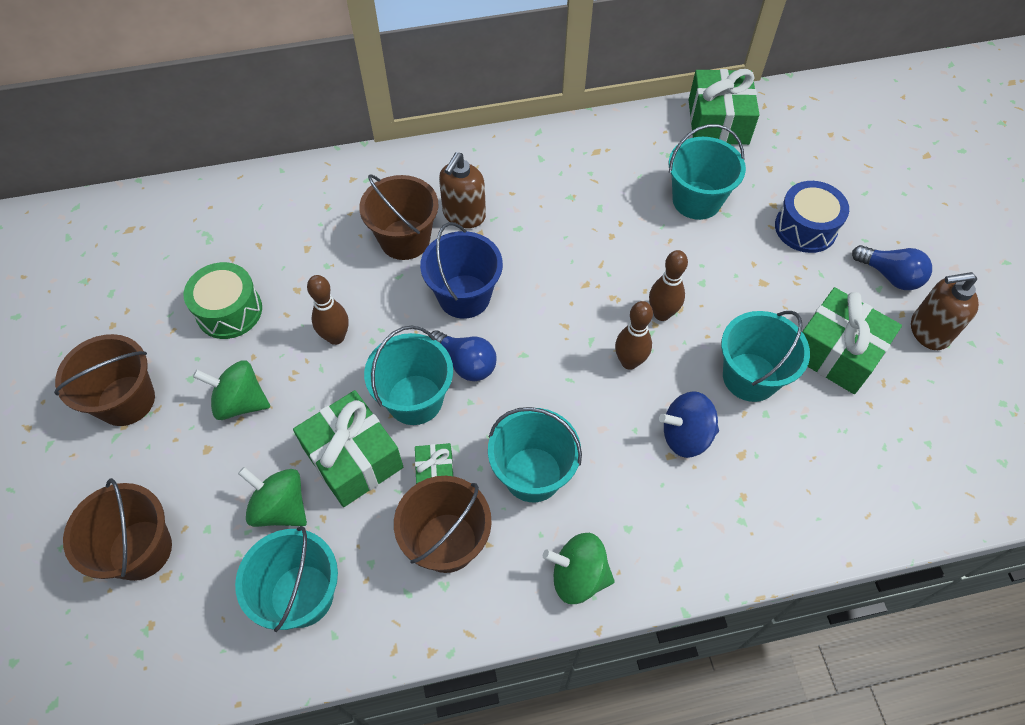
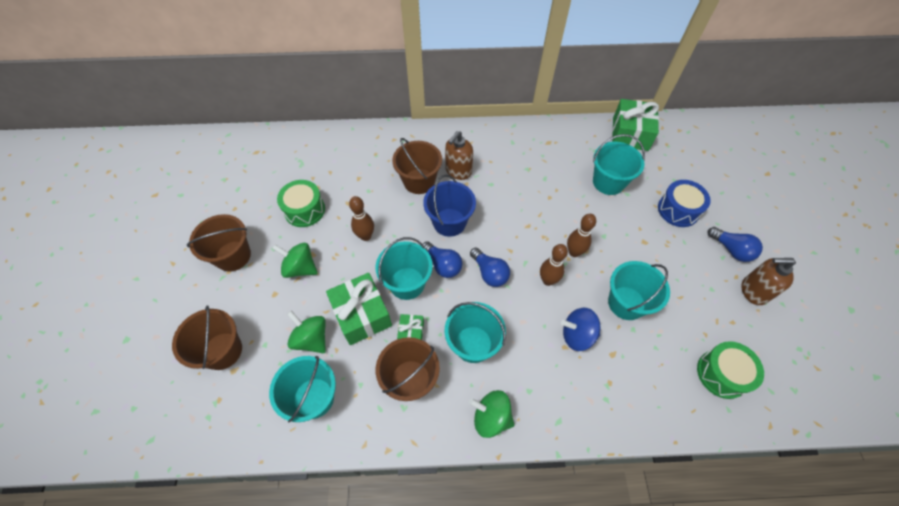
camera: 10 degrees right, 0 degrees up
(539, 364) = (489, 273): none -> blue light bulb
(836, 352) = (687, 295): green gift -> none
(900, 457) = (722, 374): none -> green drum

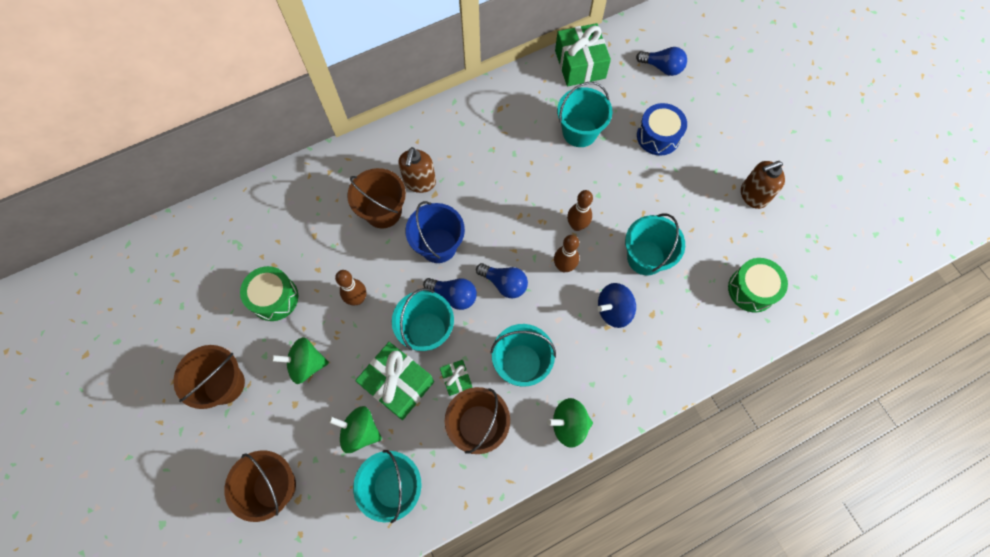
camera: 25 degrees left, 10 degrees up
(731, 250) = (720, 160): blue light bulb -> blue light bulb (662, 67)

